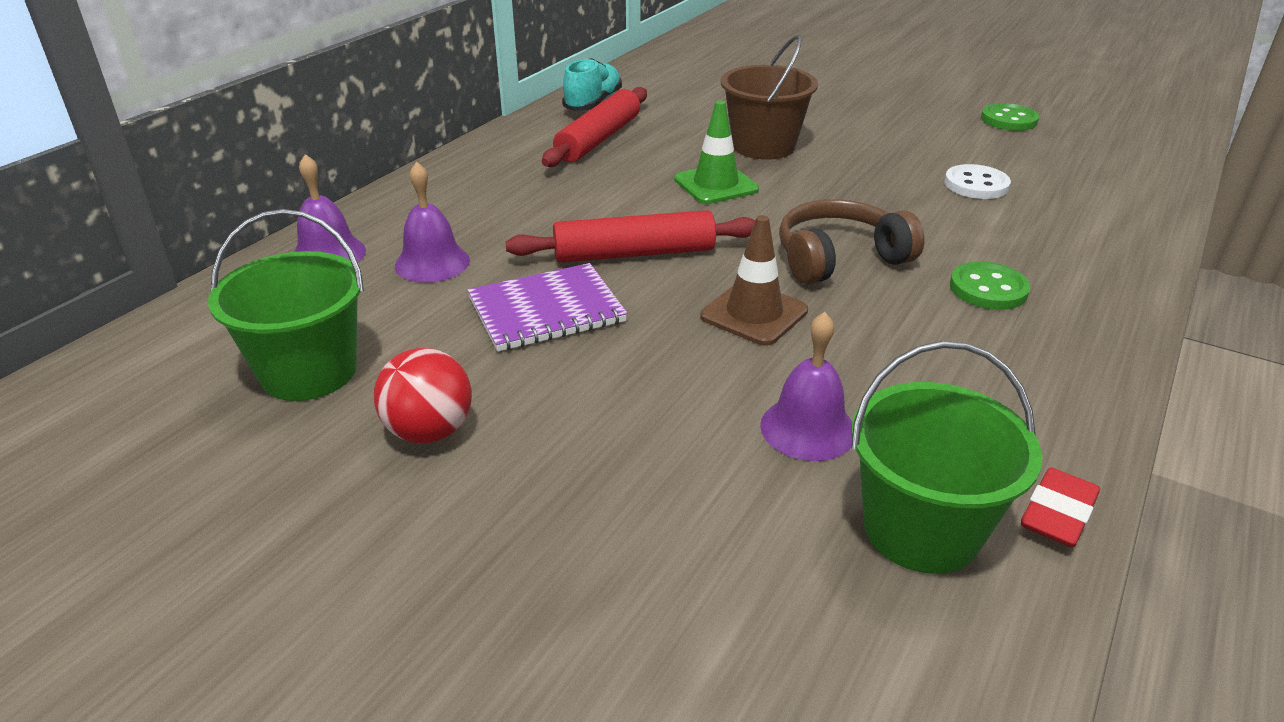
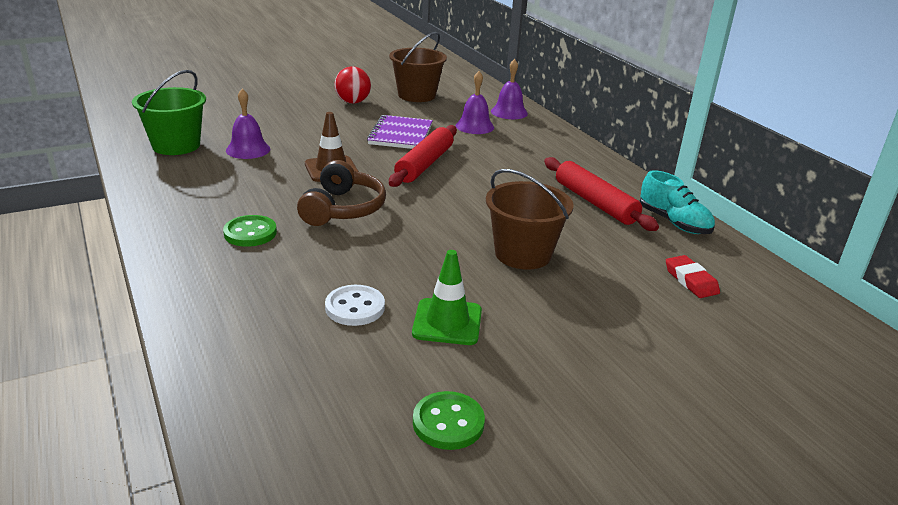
camera: 120 degrees right, 5 degrees down
(309, 372) = (416, 95): green bucket -> brown bucket
(716, 185) = (478, 212): green traffic cone -> green traffic cone (447, 322)
(1058, 514) = (133, 167): red eraser -> red eraser (691, 280)

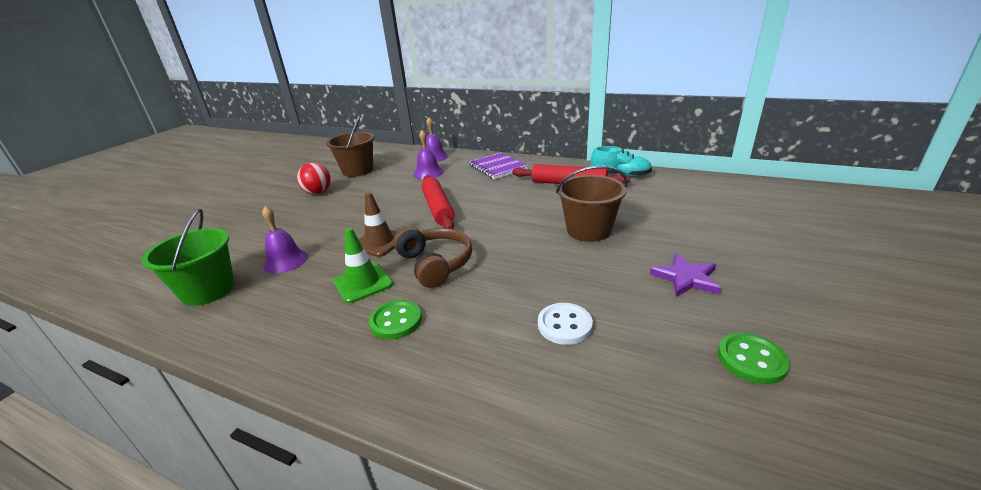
camera: 35 degrees left, 0 degrees up
(400, 134) = (389, 198): purple notebook -> purple notebook (497, 167)
(447, 322) = (630, 296): green traffic cone -> green traffic cone (363, 283)
(528, 341) = (686, 278): none -> purple star
(691, 280) = (681, 199): red eraser -> none

